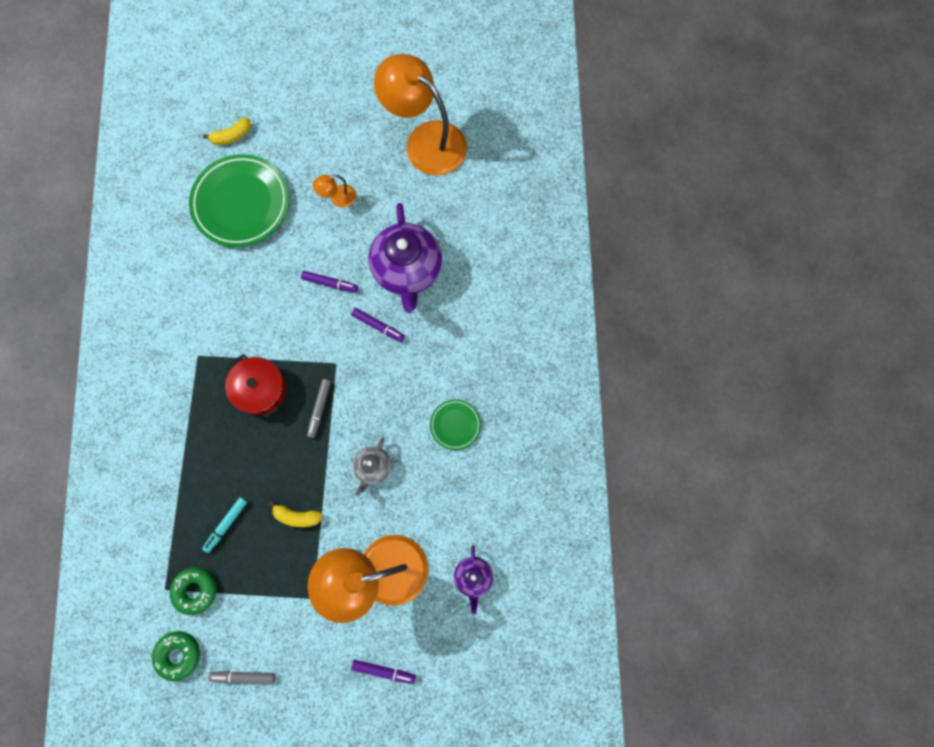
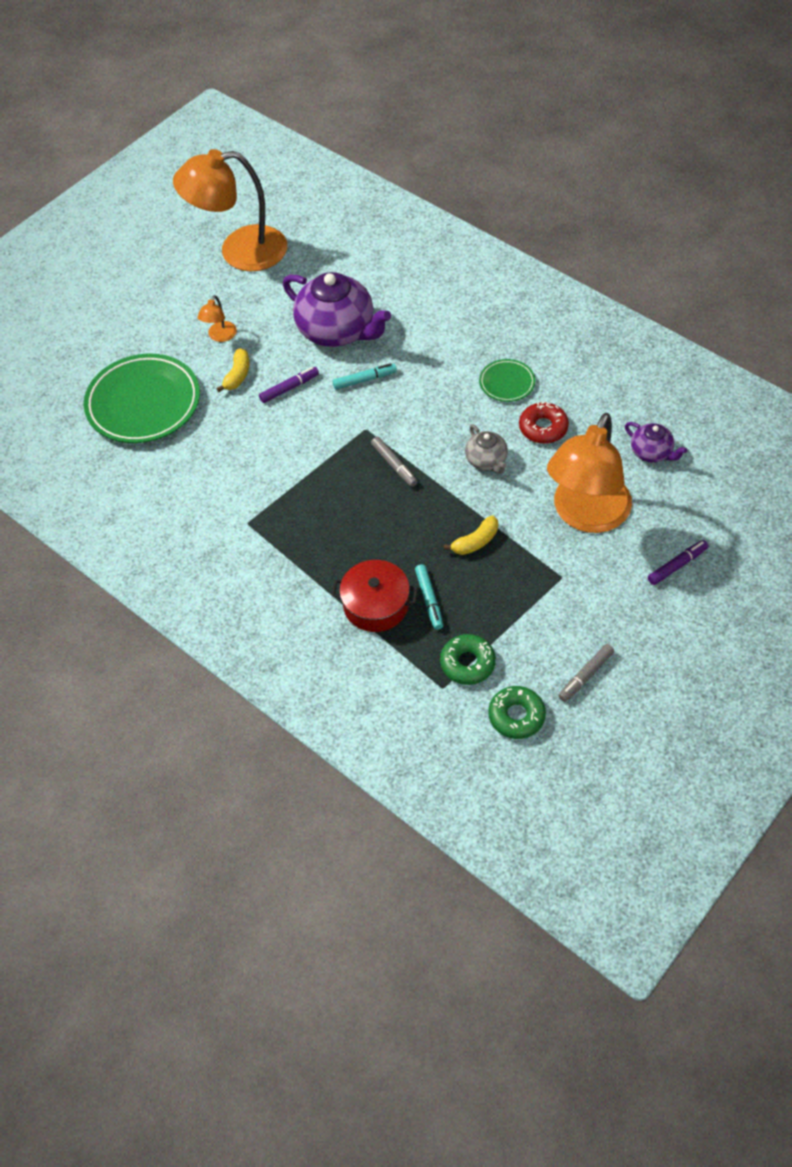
camera: 45 degrees left, 20 degrees down
(231, 136) = (74, 372): yellow banana -> yellow banana (237, 375)
(260, 389) = (330, 496): red pot -> red pot (376, 605)
(378, 326) = (364, 380): purple marker -> turquoise marker
(434, 483) = (543, 428): none -> red donut

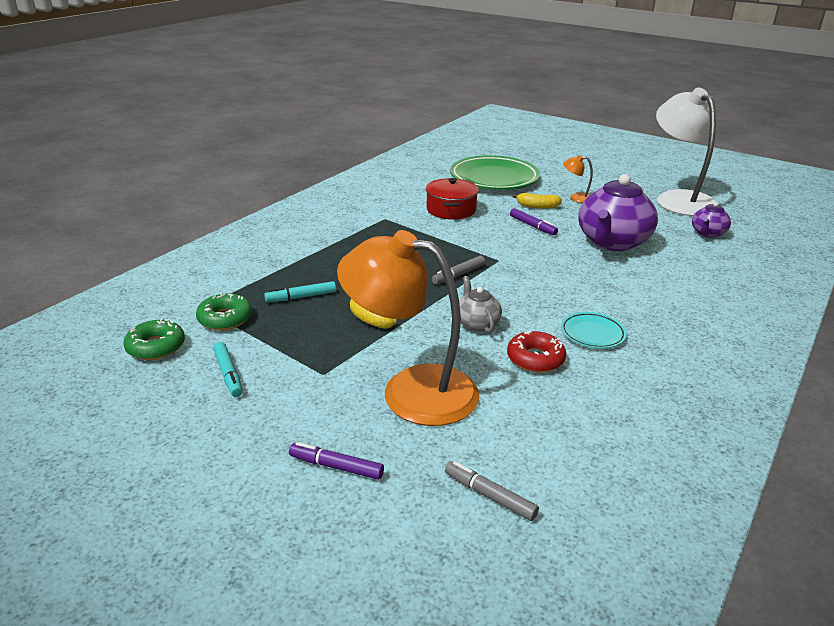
camera: 80 degrees right, 25 degrees down
(239, 251) = (679, 199): orange lamp -> white lamp
(364, 380) = (558, 257): turquoise marker -> turquoise marker (228, 374)
(376, 605) = (298, 272): red pot -> red pot (451, 210)
(486, 460) = (477, 323): grey teapot -> grey teapot turned 105 degrees clockwise
(507, 383) = (592, 334): green plate -> turquoise plate
(585, 675) = (189, 390): grey marker -> grey marker (489, 496)
(651, 452) = (523, 446): purple teapot -> purple teapot (707, 233)
(677, 565) = (336, 467): purple marker -> purple marker turned 150 degrees clockwise

